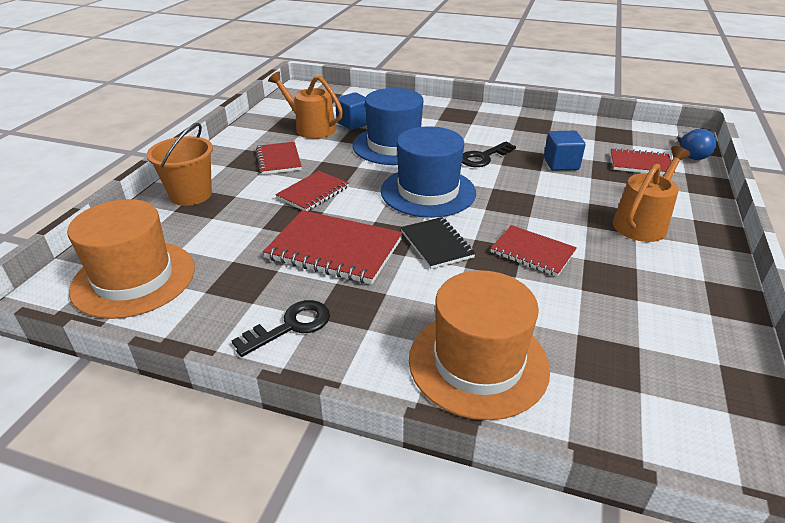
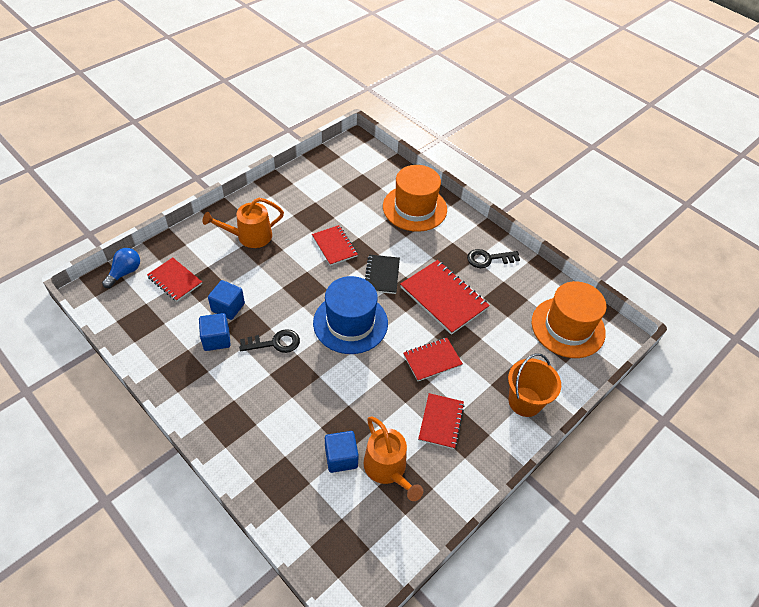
camera: 155 degrees left, 15 degrees up
(394, 145) = (331, 396): blue hat -> none
(536, 144) = (216, 339): none -> blue cube

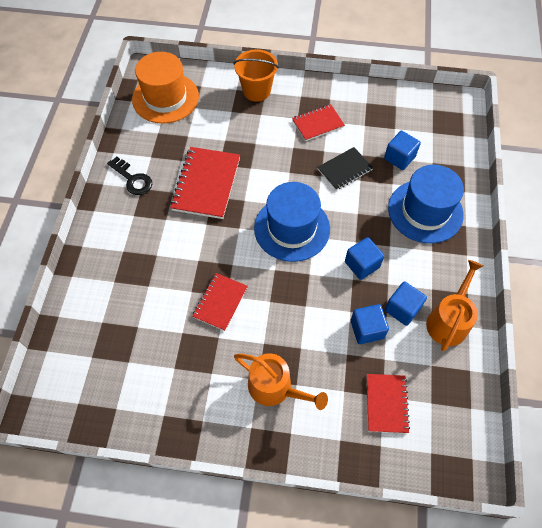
camera: 125 degrees left, 10 degrees up
(125, 272) = (424, 461): blue light bulb -> none
(270, 428) = (425, 211): none -> blue hat
(275, 343) = (362, 264): black key -> blue cube
(382, 275) = (221, 241): black notebook -> black notebook (344, 170)
(387, 468) = (379, 130): orange watering can -> orange watering can (448, 321)
(414, 208) = (110, 272): orange hat -> none
(432, 360) = (274, 156): red notebook -> none

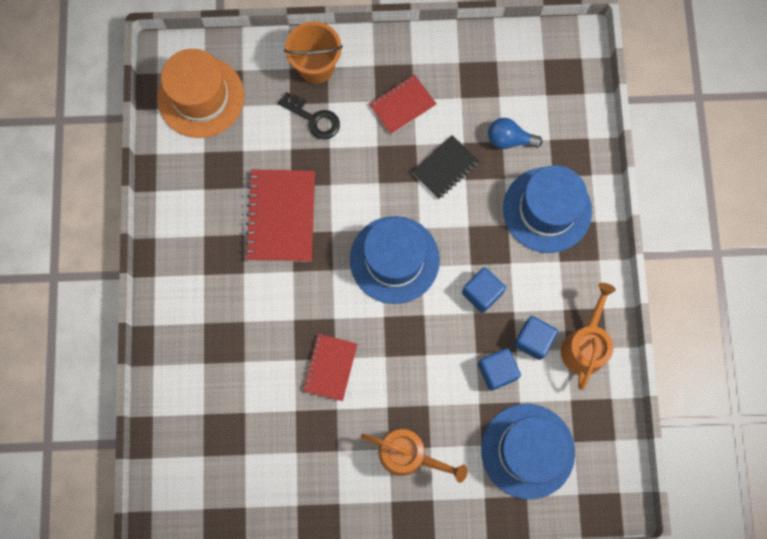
camera: 10 degrees left, 15 degrees up
(133, 179) = (190, 225): black key -> black key (314, 118)
(386, 403) = (527, 451): red notebook -> blue hat
(399, 158) = (509, 139): blue cube -> blue light bulb

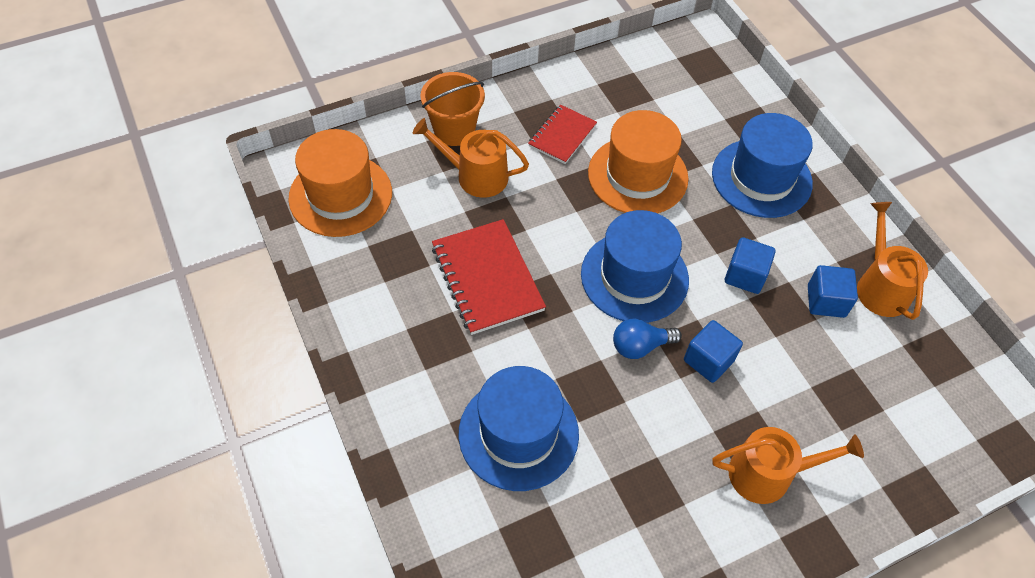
camera: 25 degrees left, 20 degrees down
(314, 118) = (476, 176): black key -> orange watering can
(330, 367) = (625, 413): red notebook -> none
(445, 168) = (637, 175): black notebook -> orange hat
(497, 371) = (809, 346): blue cube -> blue cube (708, 360)
(509, 139) = (686, 131): blue light bulb -> blue light bulb (640, 346)
(527, 451) = (894, 415): blue hat -> blue hat (518, 433)

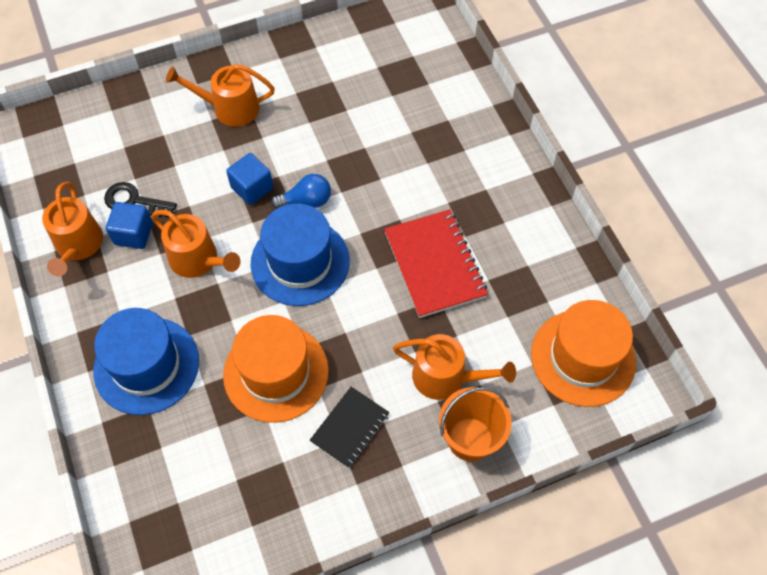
camera: 175 degrees left, 5 degrees up
(518, 433) = (412, 140): blue hat -> none
(562, 136) = (350, 428): red notebook -> black notebook
(745, 275) = (198, 260): blue cube -> orange watering can
(841, 339) = (134, 201): none -> black key

